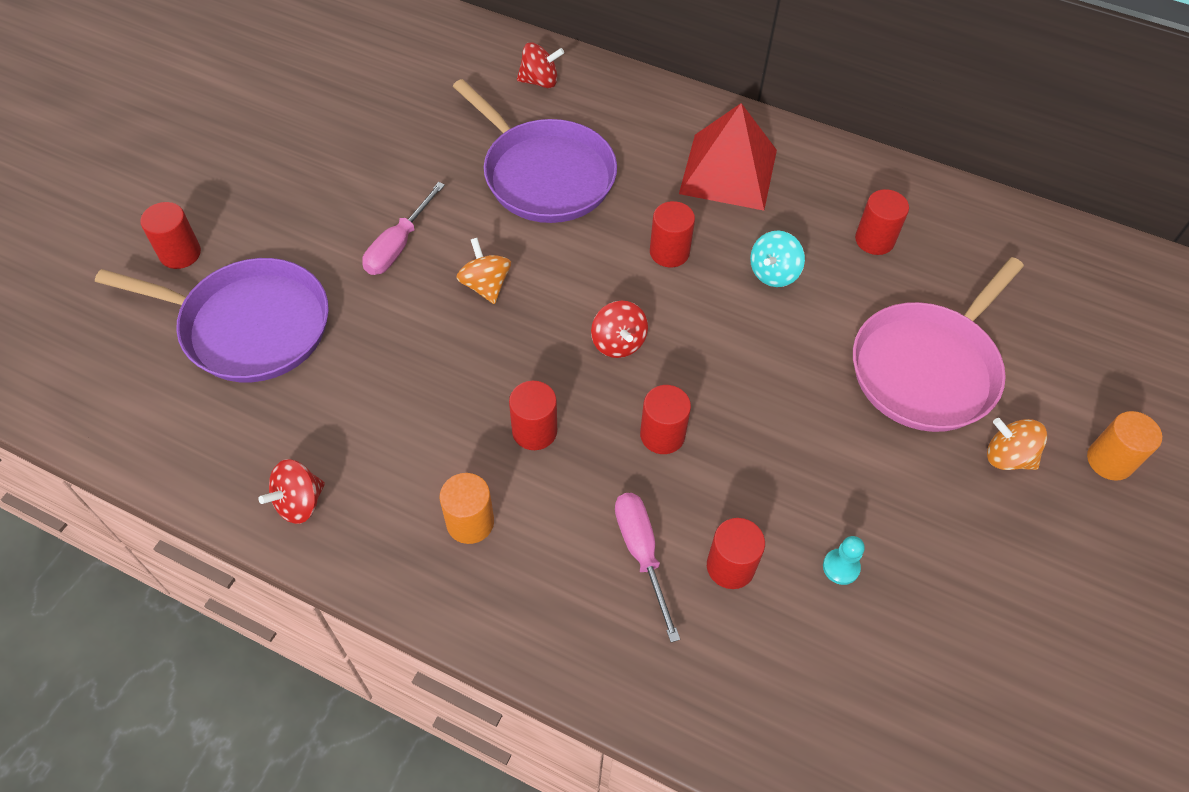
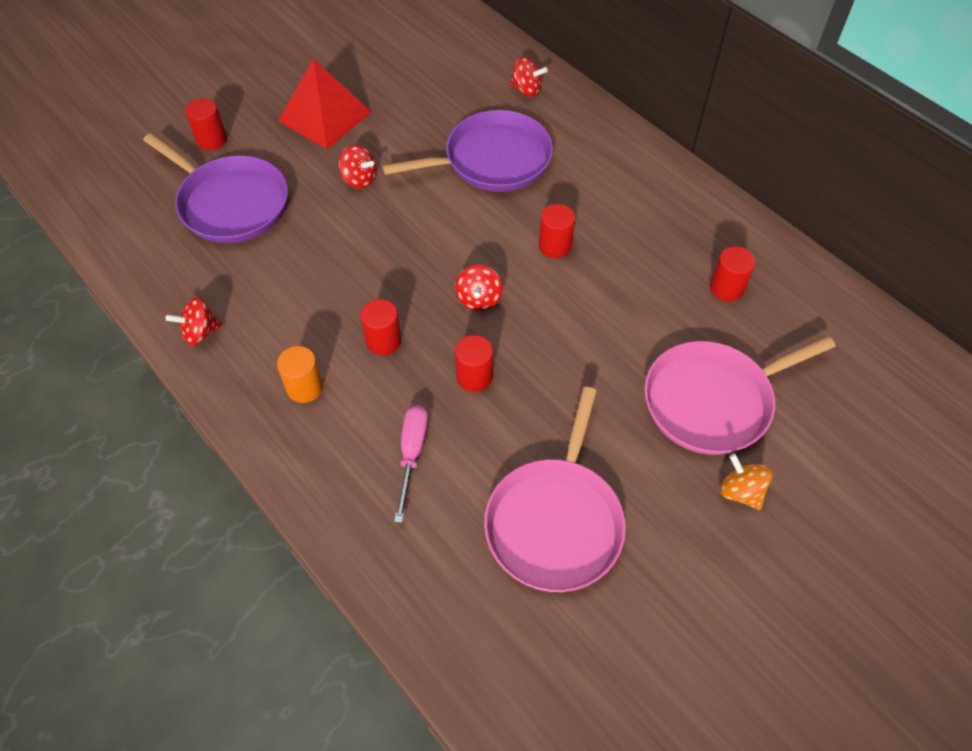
camera: 25 degrees right, 0 degrees up
(398, 245) = (359, 179): pink screwdriver -> red spinning top
(485, 285) = (405, 227): orange spinning top -> none
(544, 174) = (492, 160): purple pan -> purple pan turned 90 degrees counterclockwise
(728, 171) = (636, 199): red pyramid -> red pyramid (325, 116)
(730, 566) = (472, 488): red cylinder -> none
(773, 273) = (628, 287): turquoise spinning top -> none
(841, 567) = (555, 521): turquoise pawn -> pink pan
(1109, 461) = (828, 527): orange cylinder -> none

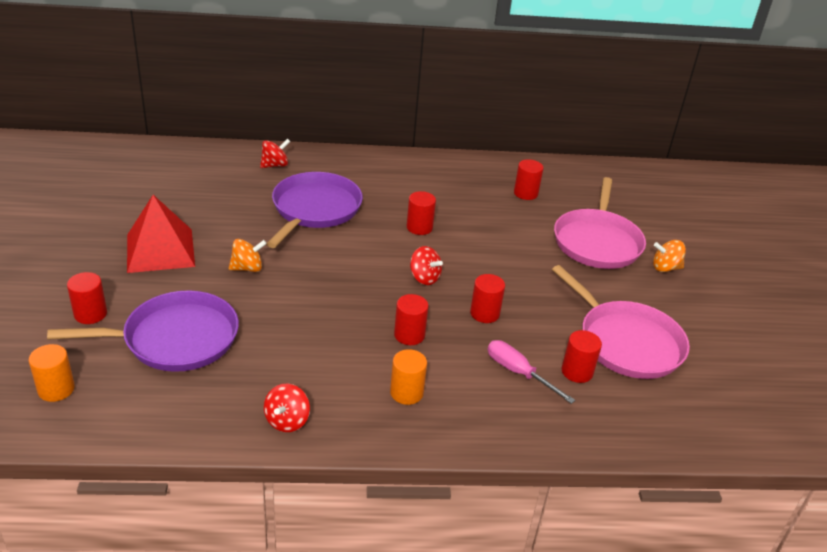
camera: 55 degrees left, 20 degrees down
(119, 185) = (56, 389): none -> orange cylinder
(359, 179) = (247, 268): red spinning top -> orange spinning top
(461, 502) = (577, 372): none -> red cylinder

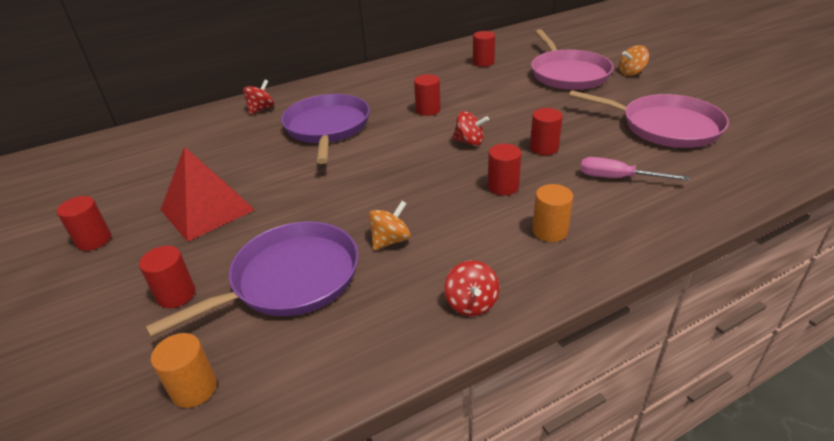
camera: 20 degrees left, 0 degrees up
(247, 268) = (308, 192): orange spinning top -> orange spinning top (390, 240)
(577, 372) = (657, 159): red cylinder -> red cylinder (94, 240)

